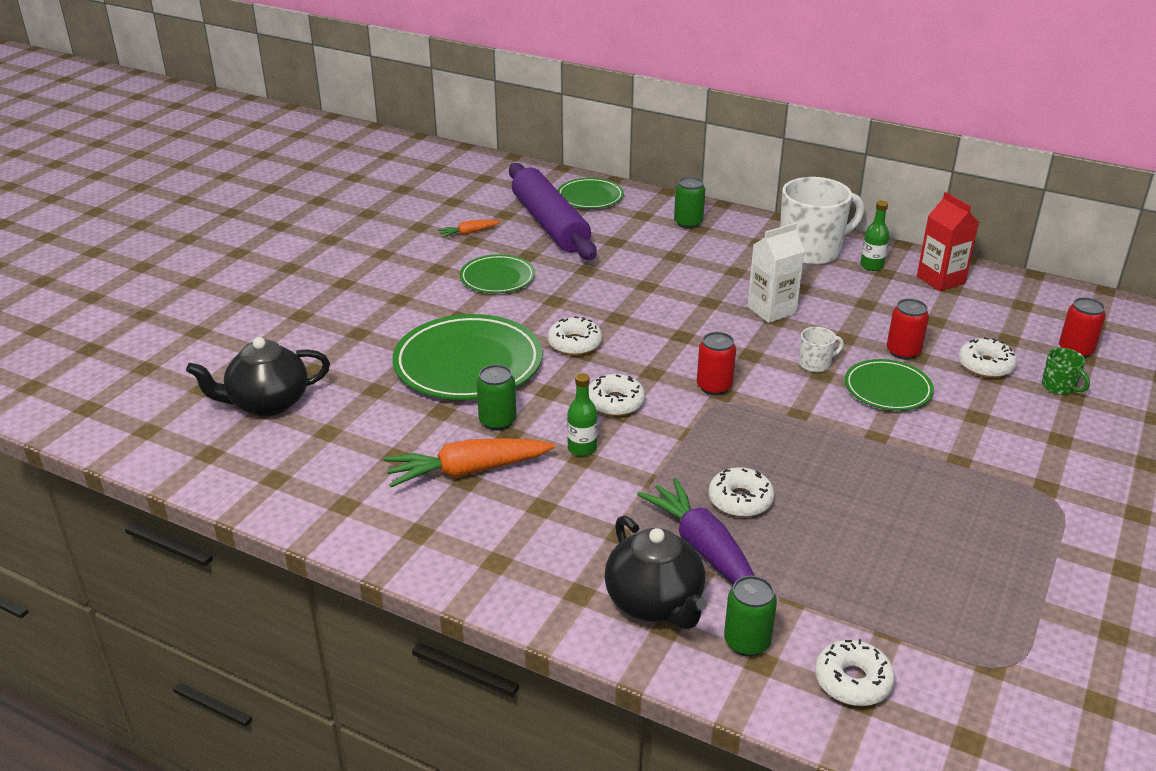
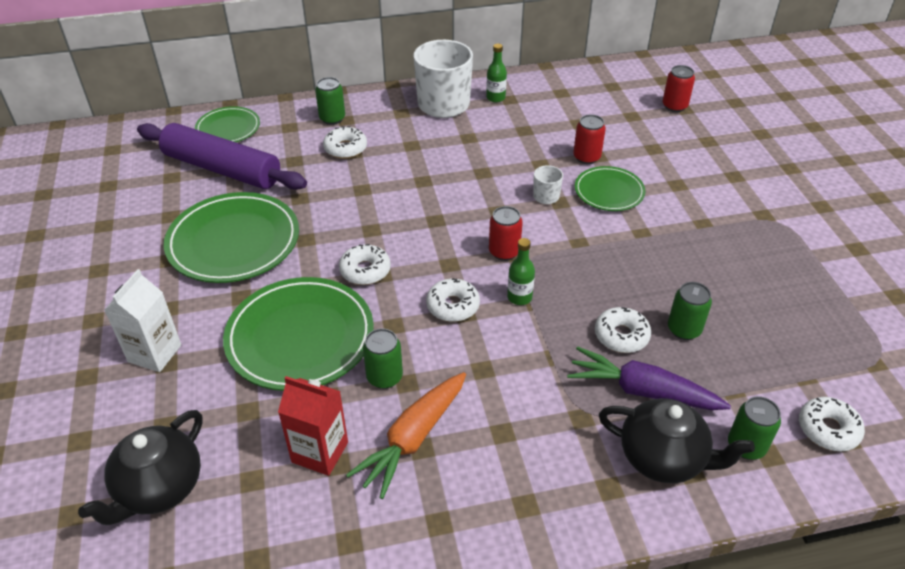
camera: 40 degrees left, 10 degrees up
(468, 233) = (158, 211): orange carrot -> none
(497, 278) = (234, 242): green plate -> green plate, size x1.77
(582, 448) = (474, 361): green bottle -> green bottle (519, 297)
(771, 310) = (472, 166): white carton -> white carton (155, 353)
(811, 528) = (684, 329): none -> green can
(940, 280) = (548, 89): red carton -> red carton (320, 452)
(985, 365) = (641, 143): white donut -> white donut (345, 148)
(1059, 387) = (694, 137): green mug -> none

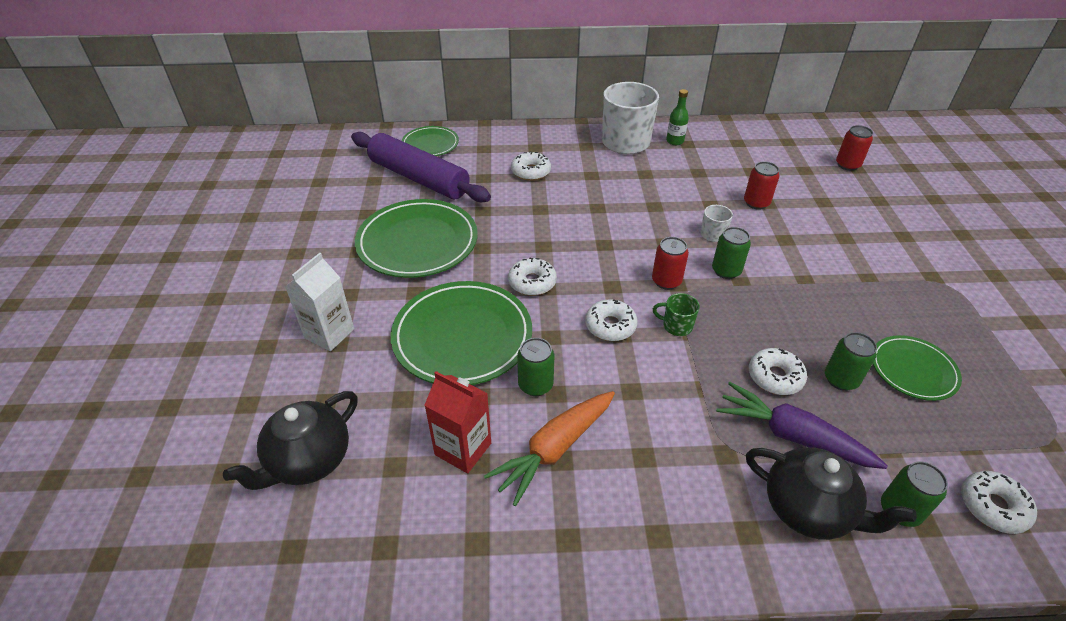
camera: 10 degrees right, 0 degrees up
(332, 118) = (523, 145): green can -> green can (726, 271)
(519, 297) = (676, 326): green bottle -> green mug
(609, 192) = (775, 237): green plate -> green plate (913, 370)

